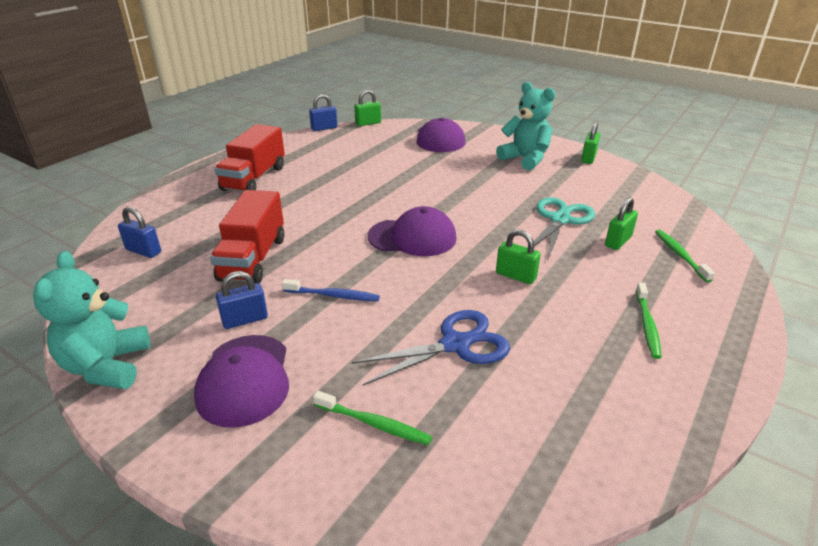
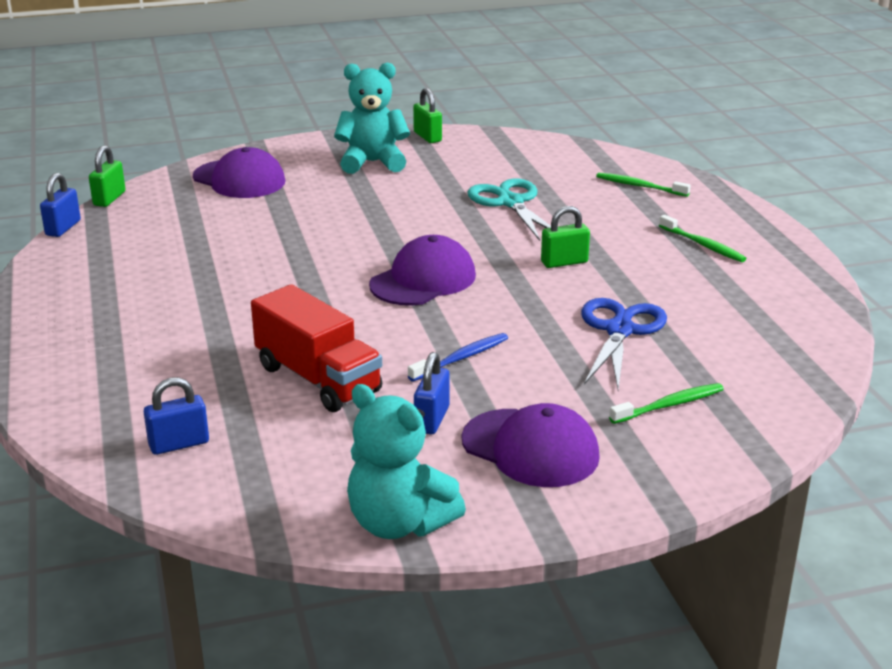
camera: 50 degrees left, 5 degrees down
(254, 178) = (118, 318): red truck -> none
(618, 241) = (583, 198): green padlock -> none

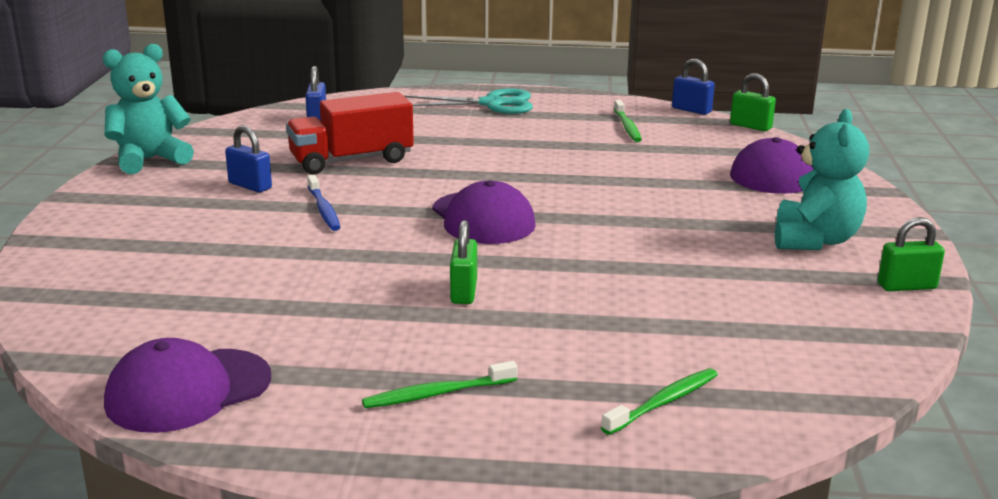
camera: 110 degrees right, 5 degrees down
(510, 203) = (650, 296): turquoise scissors -> turquoise scissors (491, 104)
(530, 448) = (167, 209): purple cap -> purple cap (188, 390)
(619, 330) = (291, 284): blue scissors -> none
(669, 405) = (144, 274): green toothbrush -> green toothbrush (627, 127)

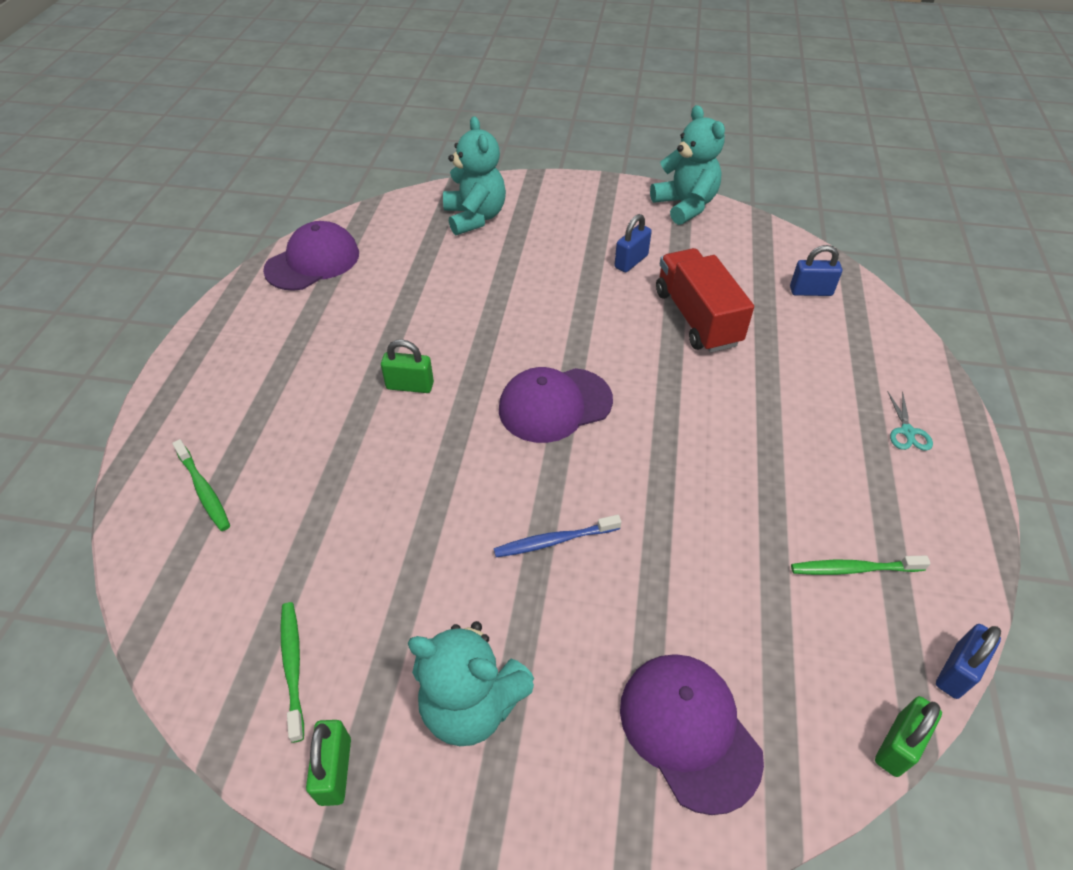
camera: 95 degrees right, 25 degrees up
(118, 273) = (475, 217): none -> turquoise teddy bear
(188, 390) = (313, 261): purple cap -> purple cap turned 75 degrees clockwise
(323, 209) = (579, 304): blue toothbrush -> blue toothbrush (554, 541)
(437, 394) = (266, 366): green toothbrush -> green toothbrush (293, 666)
(491, 104) = (907, 432): turquoise scissors -> turquoise scissors, size x0.49

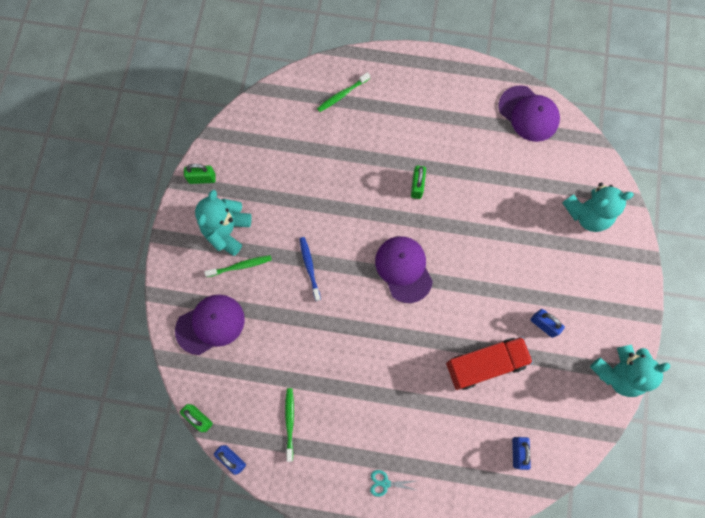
camera: 90 degrees right, 25 degrees up
(293, 666) = (247, 154): green toothbrush -> green toothbrush (240, 266)

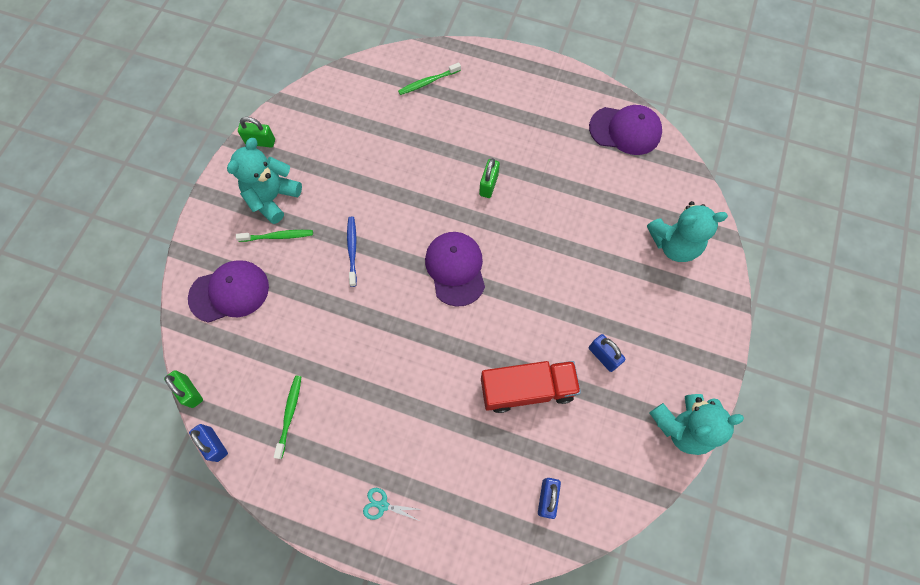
camera: 10 degrees right, 5 degrees down
(528, 114) = (625, 130): purple cap -> purple cap turned 45 degrees counterclockwise

